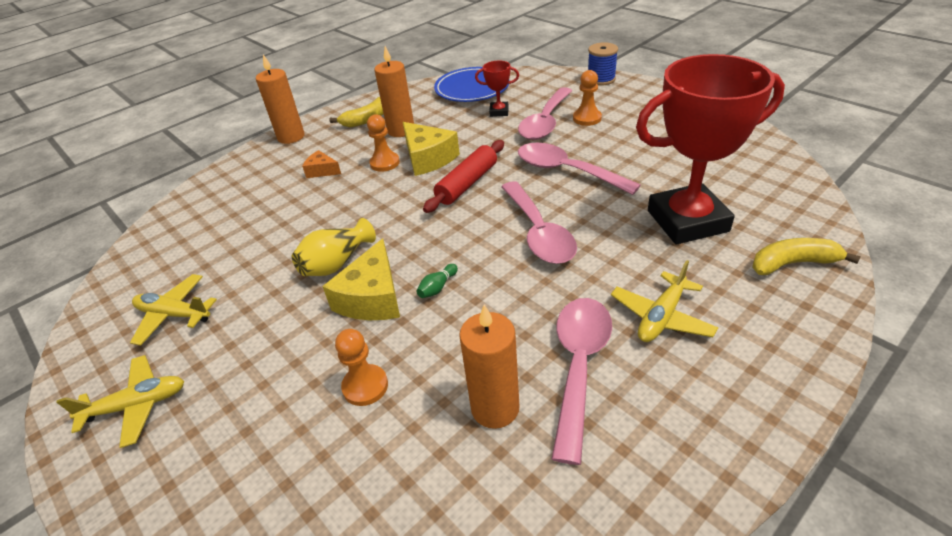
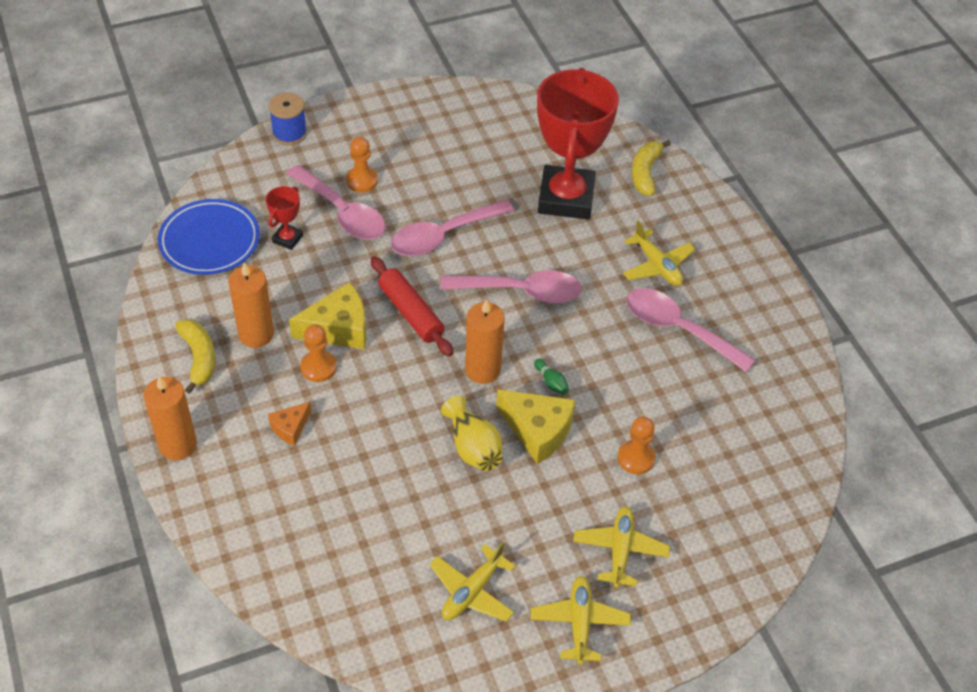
camera: 75 degrees left, 10 degrees up
(233, 411) = (620, 550): none -> yellow plane
(495, 408) = (691, 388): orange candle -> orange candle (482, 370)

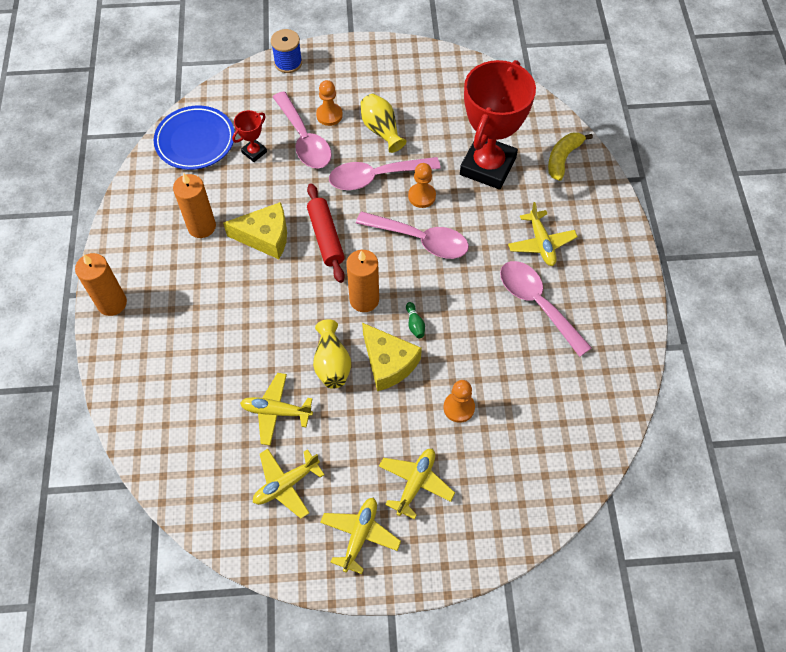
camera: 20 degrees right, 10 degrees up
(199, 358) = (152, 236): yellow banana -> none
(290, 427) = (199, 310): orange cheese -> none
(318, 367) = (238, 266): orange pawn -> orange pawn (422, 196)
(428, 515) = (276, 411): none -> yellow plane
(429, 184) = (381, 130): none -> yellow vase

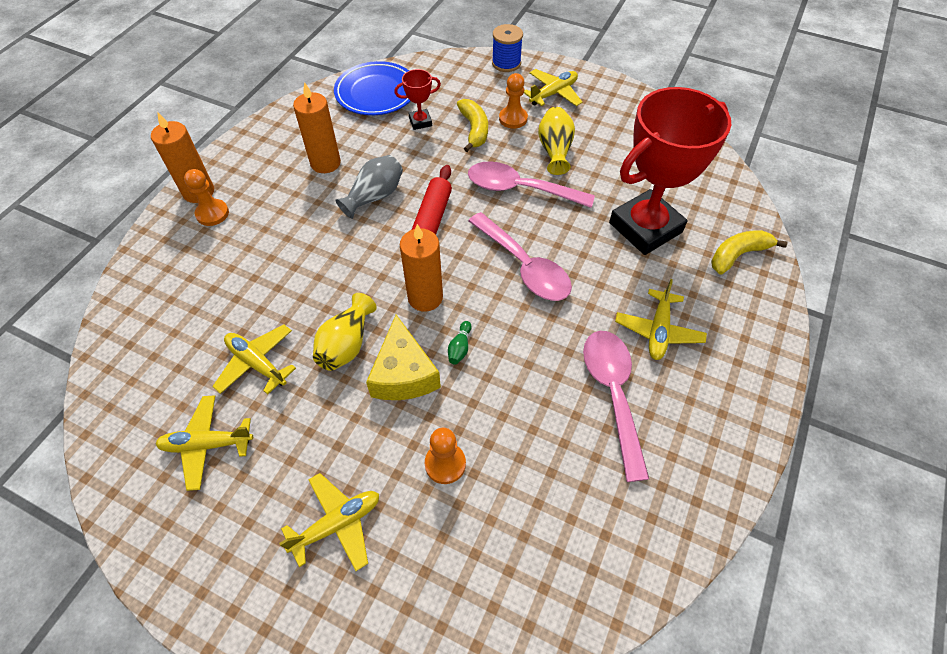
camera: 30 degrees right, 5 degrees down
(265, 237) = (374, 196): yellow cheese -> grey vase
(304, 139) = (474, 129): pink spoon -> yellow banana
(360, 535) = (234, 549): yellow plane -> yellow plane (553, 93)
(422, 196) = (554, 226): orange pawn -> orange pawn (212, 213)

